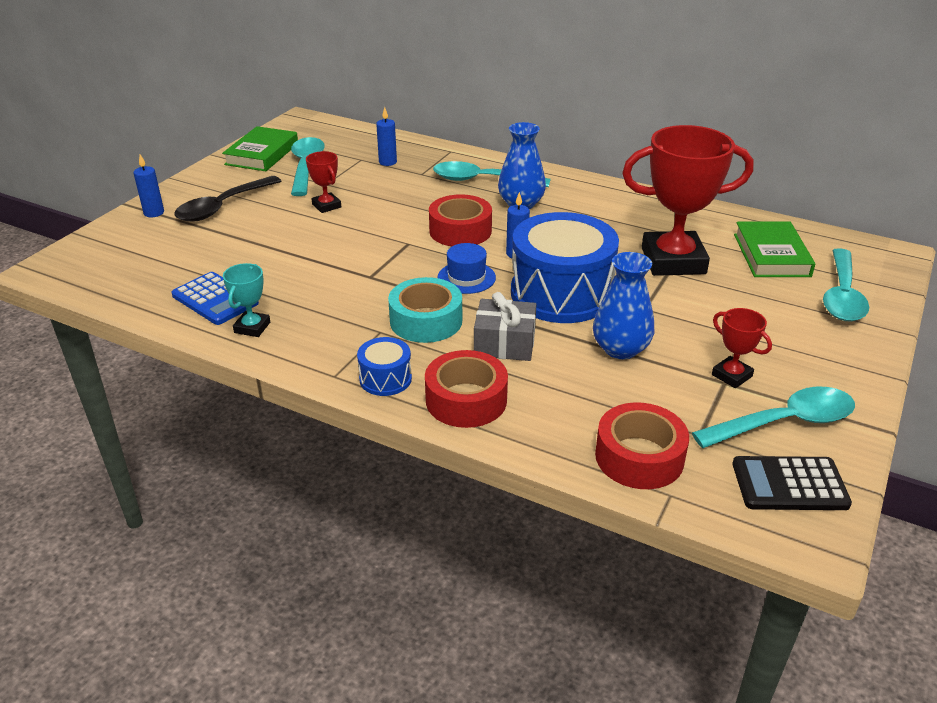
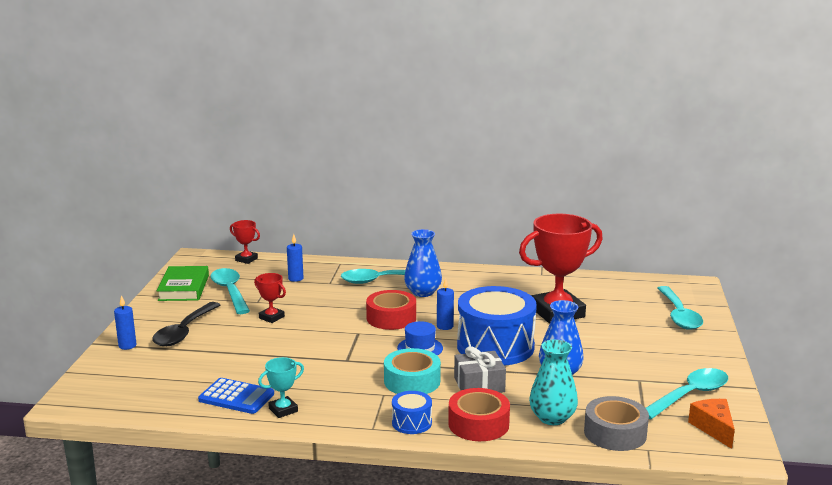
camera: 20 degrees left, 15 degrees down
(252, 327) = (283, 410): turquoise trophy -> turquoise trophy turned 60 degrees clockwise
(567, 413) = (552, 418): none -> turquoise vase
(639, 457) = (615, 433): red tape -> grey tape
(731, 375) = (641, 375): red trophy -> red trophy (246, 259)
(771, 255) = (619, 298): green book -> none
(789, 484) = (713, 428): black calculator -> orange cheese

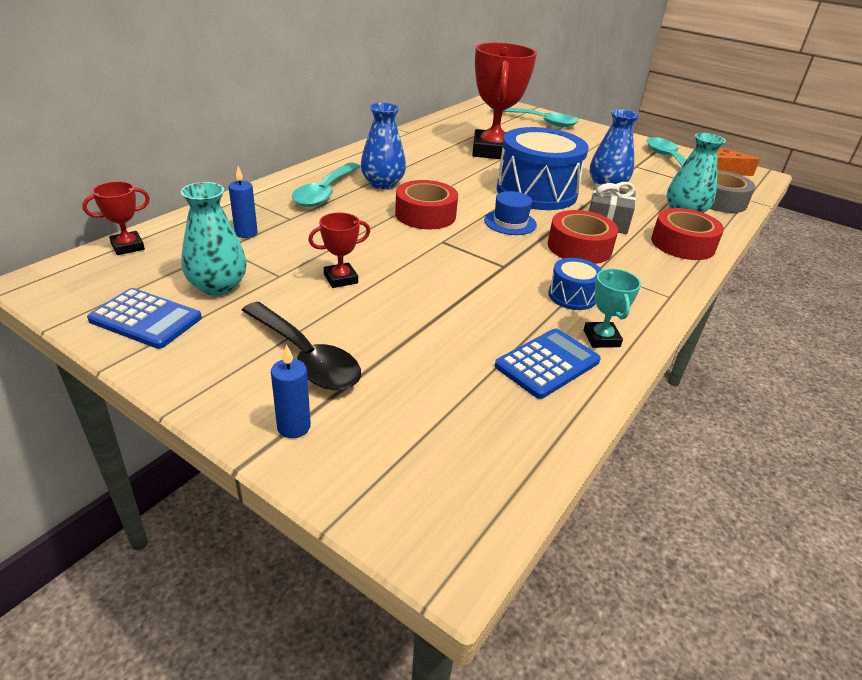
camera: 65 degrees left, 15 degrees up
(184, 288) = (145, 319): green book -> blue calculator
(230, 291) = (218, 286): turquoise spoon -> turquoise vase
(411, 423) = (667, 273): blue drum -> blue drum (572, 296)
(412, 381) = (579, 247): turquoise tape -> red tape
(445, 326) = (473, 198): blue candle -> none

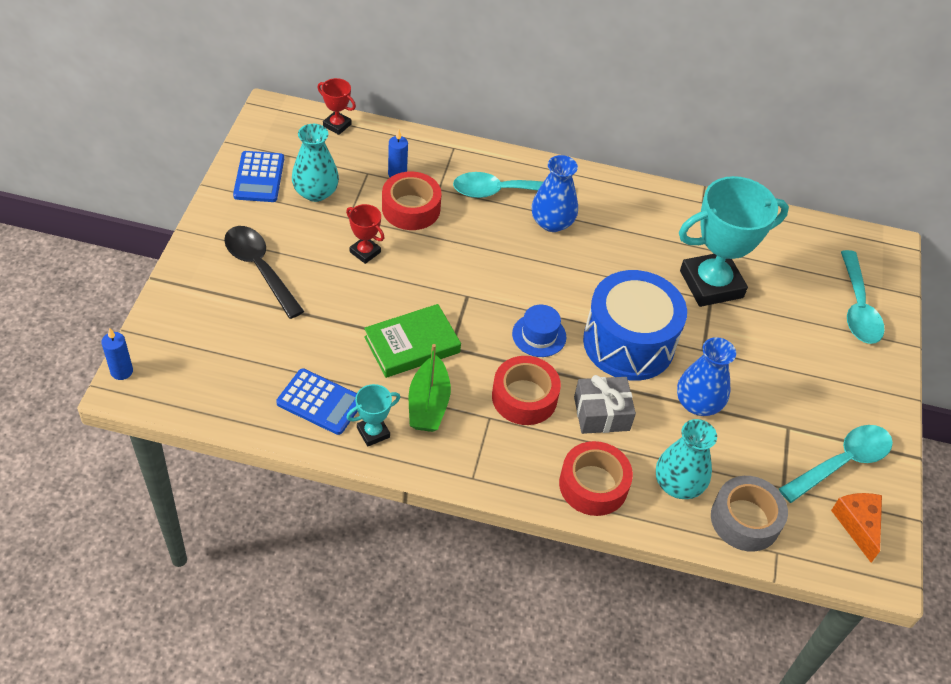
camera: 65 degrees right, 15 degrees up
(294, 427) = (192, 288): blue candle -> blue candle (121, 371)
(305, 357) = (259, 268): black spoon -> black spoon turned 120 degrees clockwise
(425, 215) = (509, 271): red tape -> red tape (411, 208)
(490, 285) = (412, 345): none -> green book
(493, 151) = (711, 284): red trophy -> turquoise trophy
(572, 296) = (428, 404): blue drum -> green boat

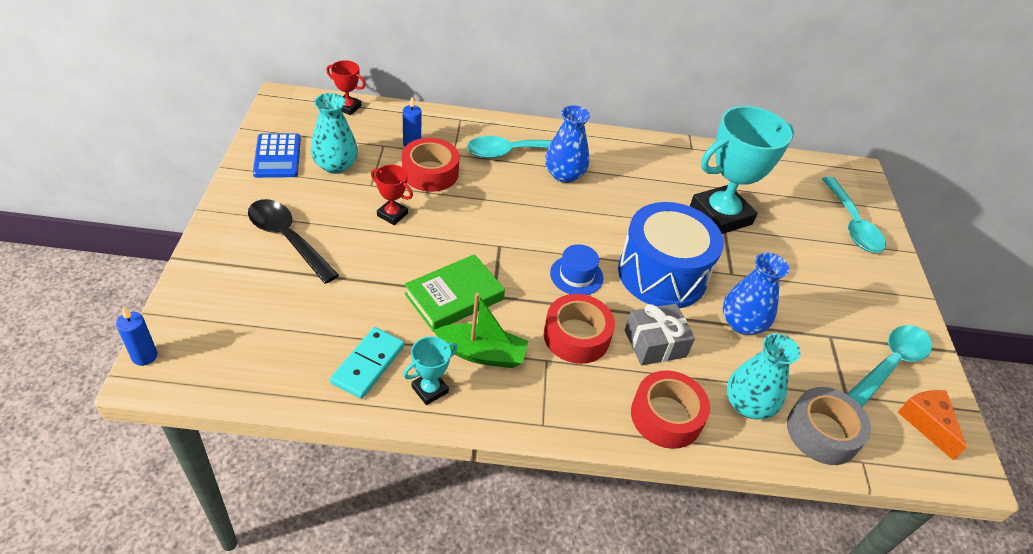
camera: 10 degrees left, 5 degrees down
(320, 402) = (368, 364): blue calculator -> turquoise domino
(428, 404) = (482, 353): green boat -> green boat turned 75 degrees counterclockwise

